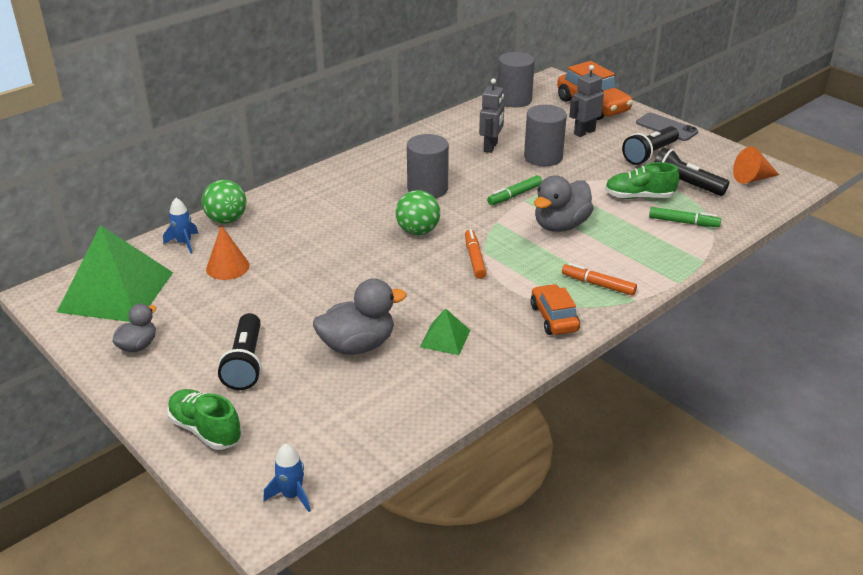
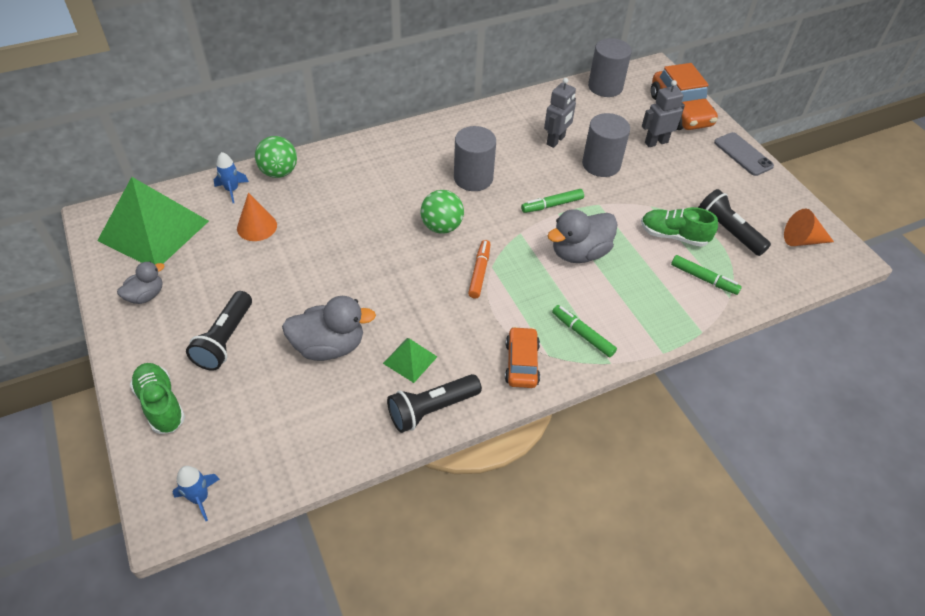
camera: 15 degrees right, 15 degrees up
(598, 285) = (583, 334): orange marker -> green marker
(649, 154) = (709, 185): black flashlight -> black flashlight (432, 409)

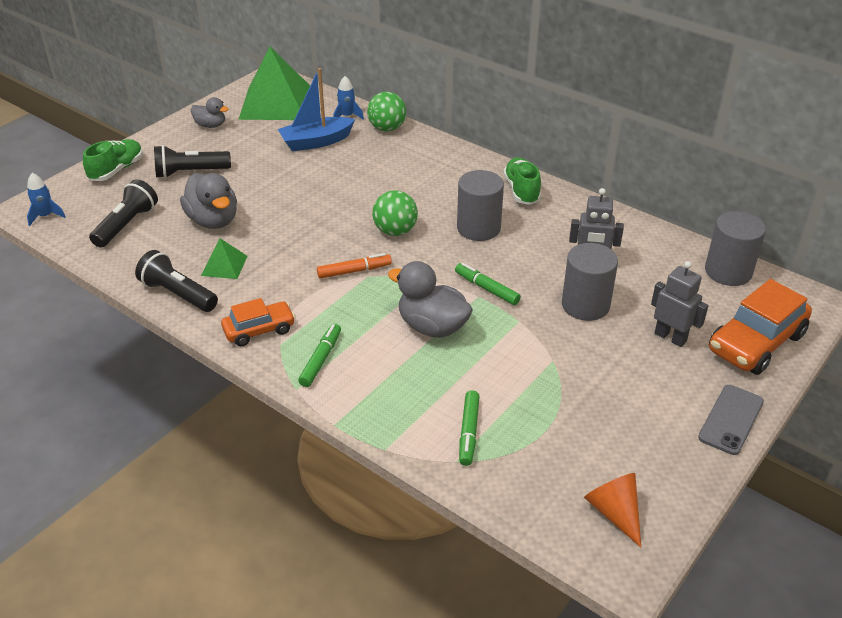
camera: 65 degrees right, 10 degrees down
(257, 226) = (316, 142): orange cone -> blue boat
(673, 236) = (519, 391): green shoe -> green shoe (521, 190)
(727, 232) = (566, 436): black flashlight -> black flashlight (127, 225)

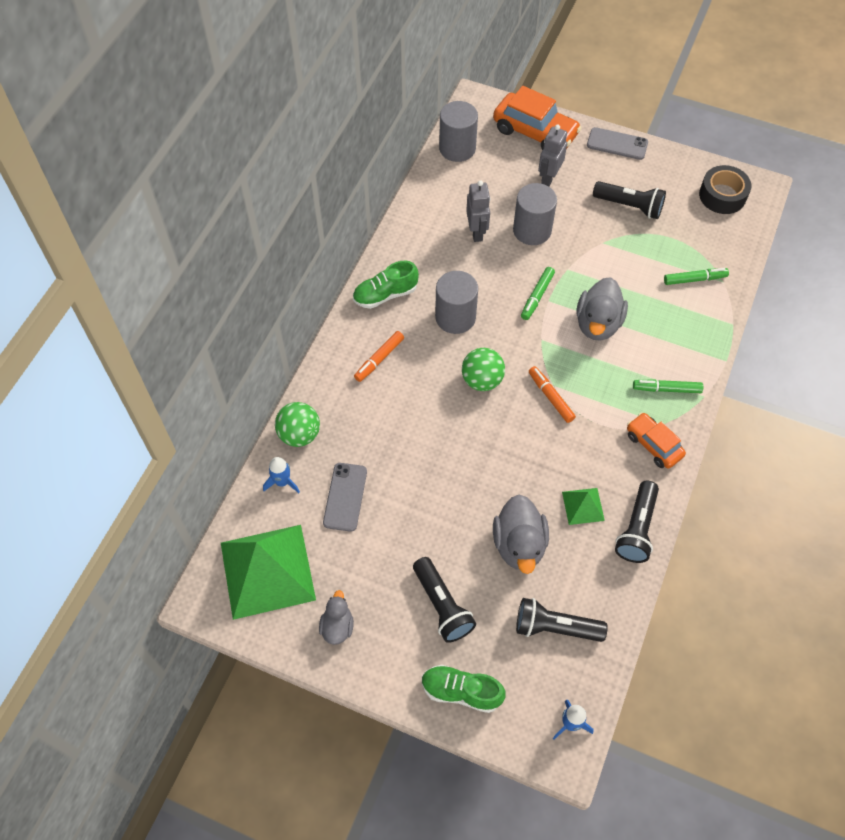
camera: 105 degrees left, 20 degrees up
(213, 220) = (519, 544): grey duck -> grey duck turned 135 degrees clockwise
(316, 142) = (345, 497): blue boat -> grey phone
(446, 177) = (379, 359): none -> orange marker
(609, 402) = (629, 206): none -> black flashlight
(614, 512) = (722, 195): orange cone -> black tape

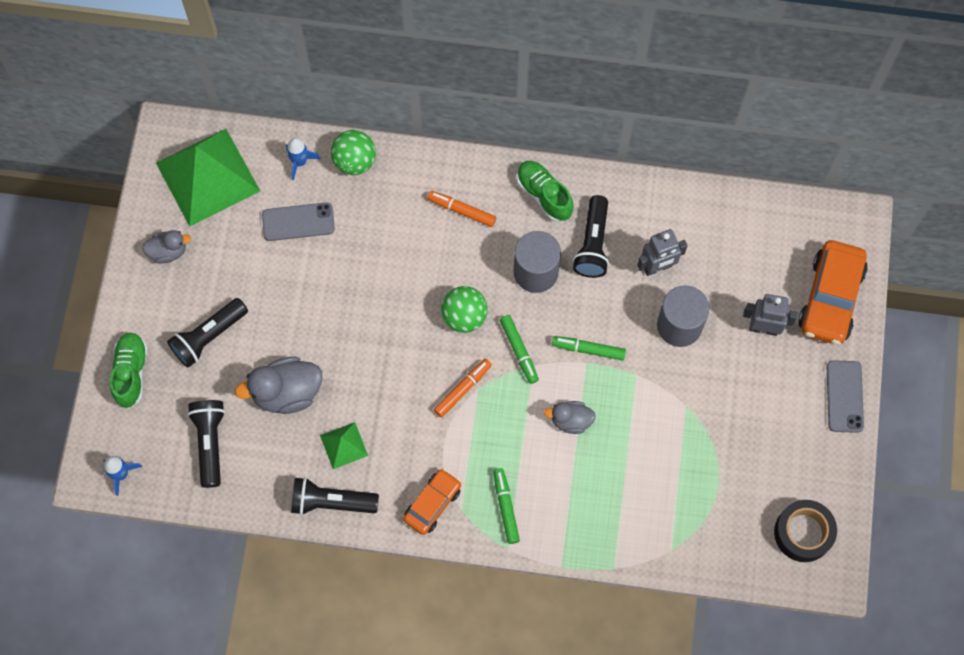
camera: 75 degrees right, 10 degrees up
(457, 148) = (774, 218): grey cylinder -> none
(598, 324) = (571, 421): grey duck -> grey duck, size x0.59
(629, 206) = (750, 427): black flashlight -> black flashlight (593, 244)
(694, 279) = (664, 516): green marker -> green marker (519, 350)

